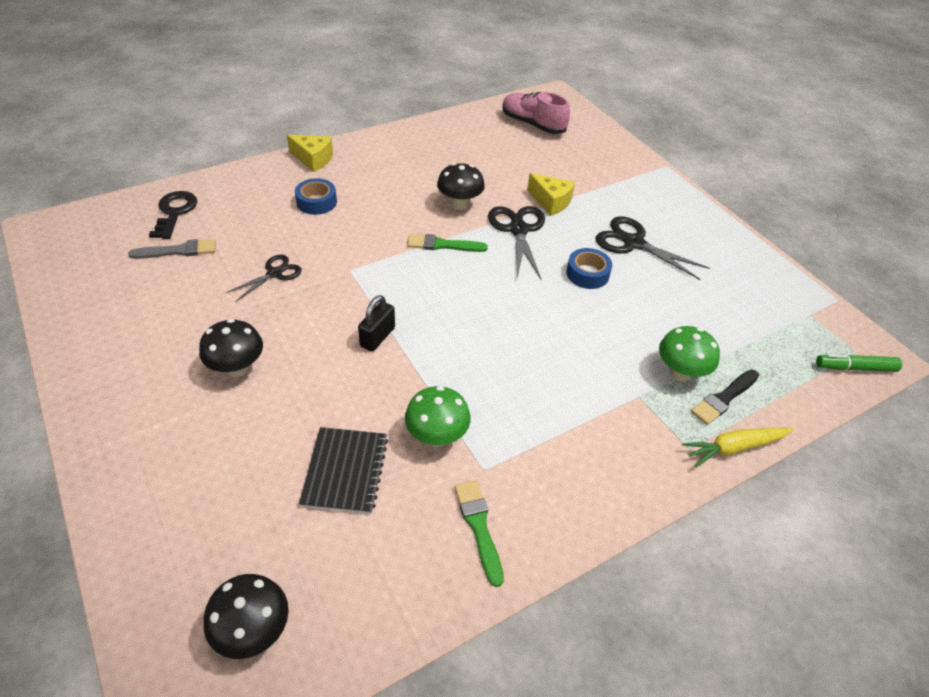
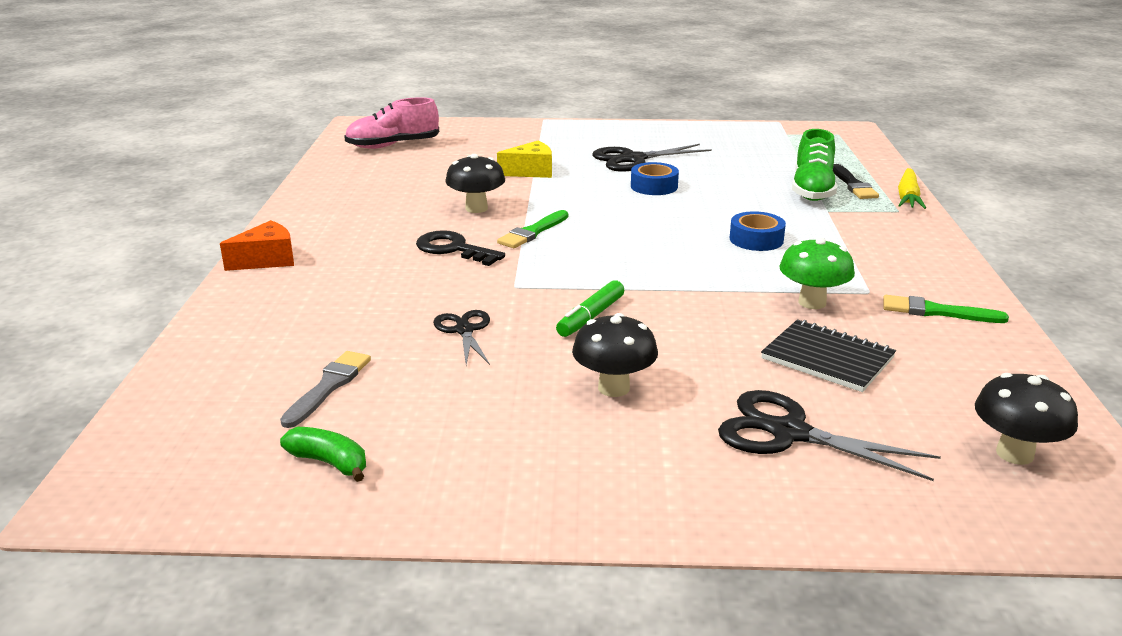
camera: 55 degrees left, 20 degrees down
(101, 286) = (329, 462): none -> green banana
(175, 212) = (234, 373): black key -> black key (453, 249)
(313, 159) = (267, 260): yellow cheese -> orange cheese
(316, 202) = (359, 277): blue tape -> blue tape (756, 239)
(377, 337) = (643, 297): black padlock -> none
(518, 230) = (554, 195): black scissors -> black scissors (789, 433)
(680, 373) = (812, 190): green mushroom -> green shoe
(854, 368) = (854, 139): green marker -> green marker (590, 317)

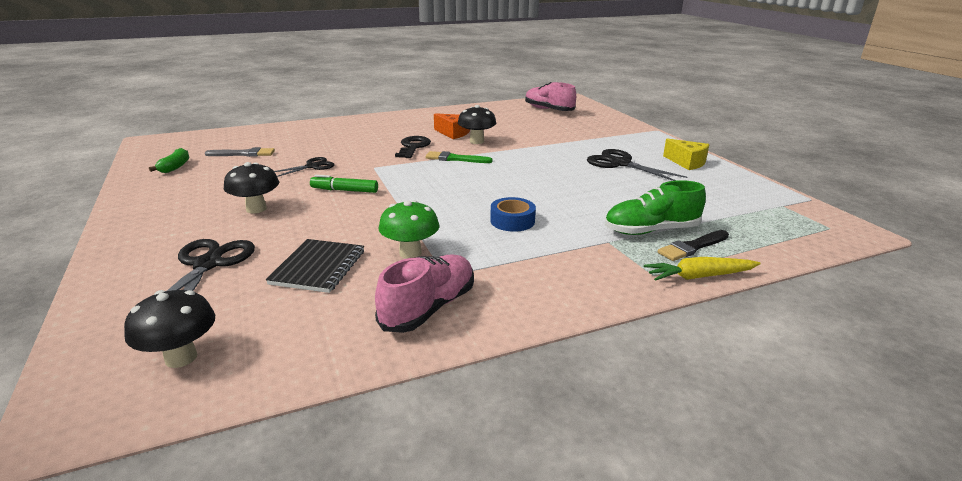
camera: 65 degrees right, 0 degrees up
(267, 260) = (369, 119): orange cheese -> orange cheese (453, 133)
(531, 172) = (553, 143): yellow cheese -> yellow cheese (687, 163)
(654, 186) = (575, 176): blue tape -> none
(936, 312) = (428, 308): green brush -> pink shoe

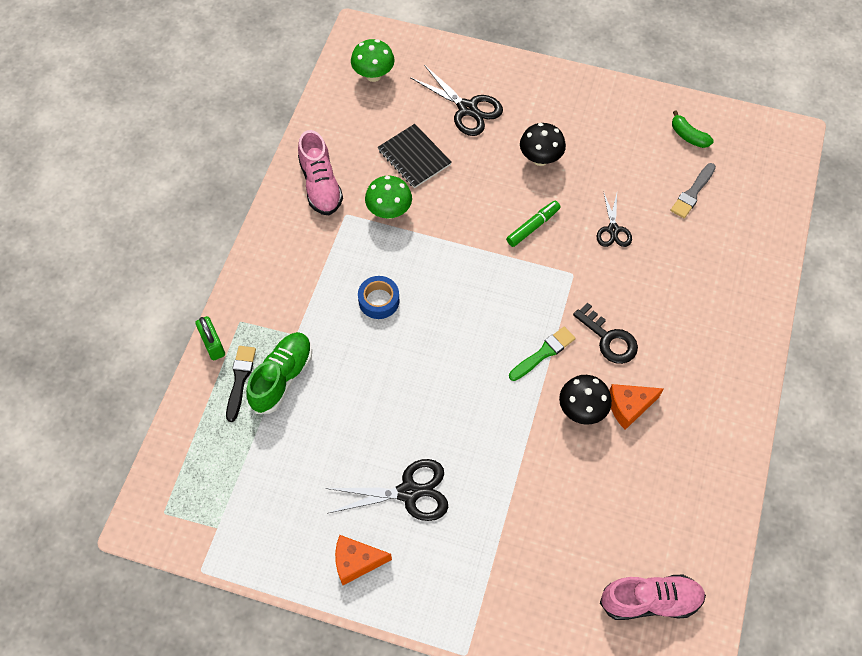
camera: 130 degrees right, 35 degrees up
(181, 357) = (373, 75): black mushroom -> green mushroom
(687, 163) = (356, 562): yellow cheese -> orange cheese
(699, 276) = (213, 344): yellow carrot -> green padlock

